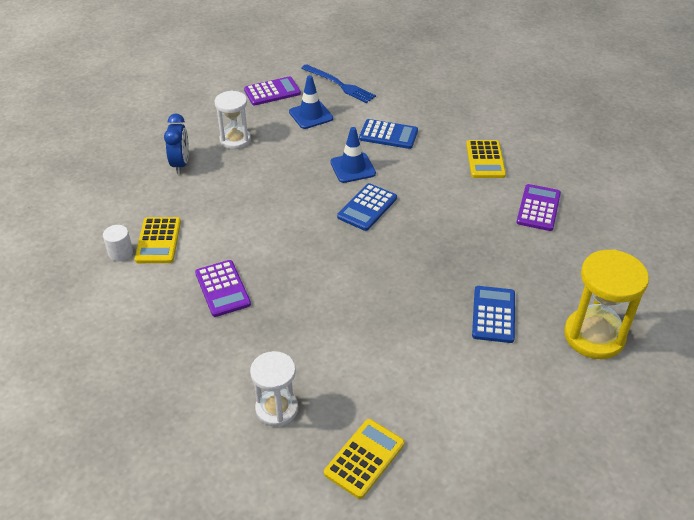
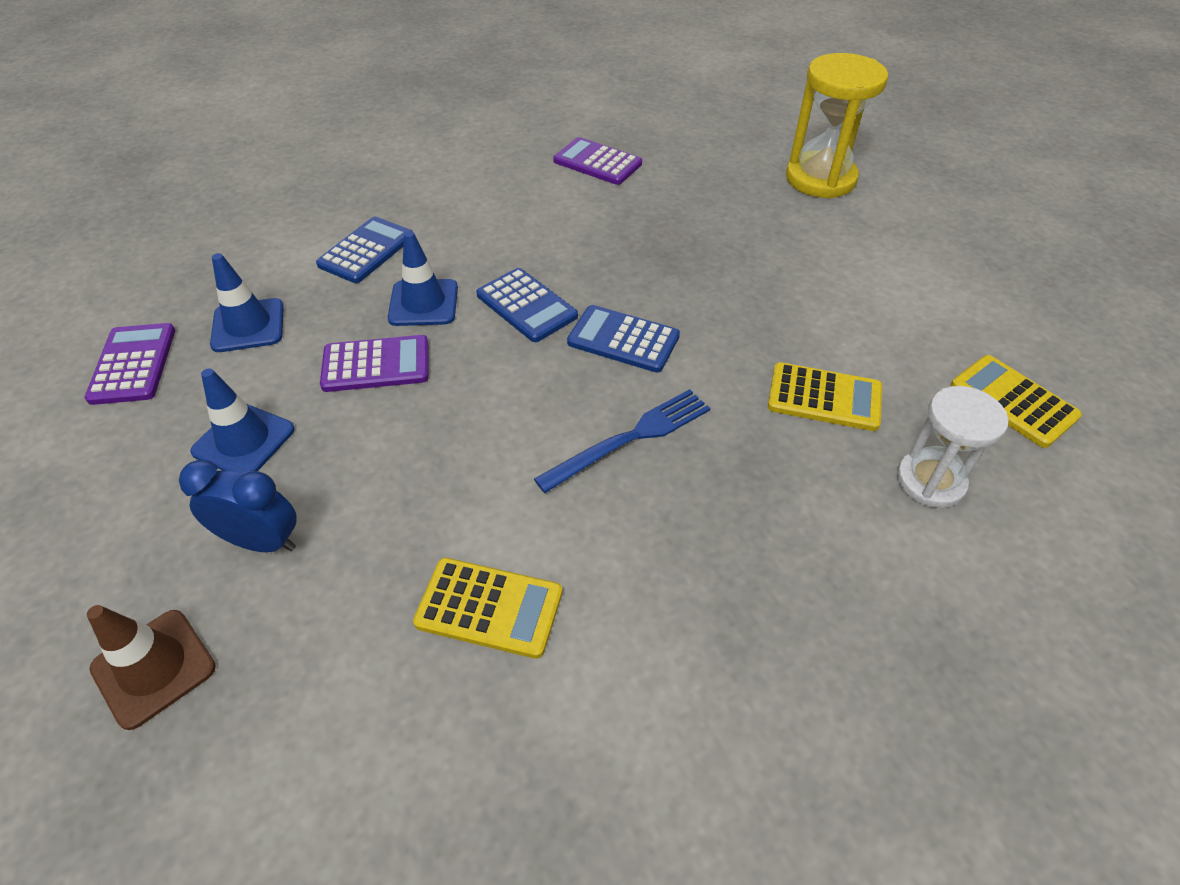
camera: 75 degrees left, 5 degrees up
(118, 157) = (154, 668): none -> brown traffic cone
(120, 253) = (499, 686): white cylinder -> none
(222, 289) = (656, 516): purple calculator -> purple calculator (376, 365)
(235, 140) = (244, 440): white hourglass -> blue traffic cone
(339, 85) = (189, 276): blue fork -> blue fork (630, 438)
(485, 160) = (481, 179): yellow calculator -> yellow calculator (824, 397)
(493, 314) = (775, 239): blue calculator -> blue calculator (623, 339)

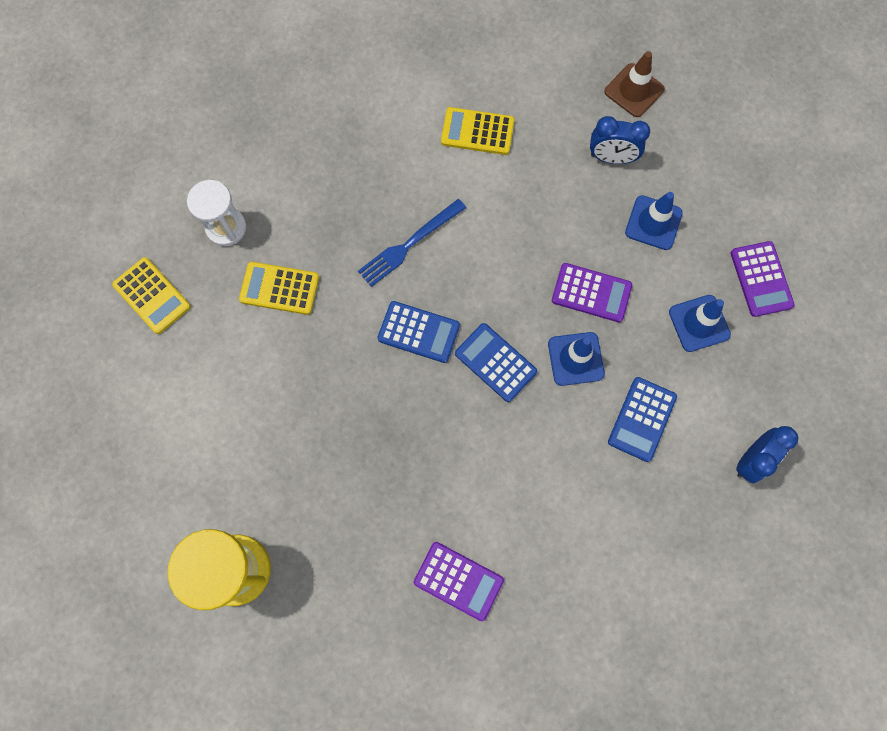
camera: 175 degrees right, 25 degrees up
(262, 217) = (751, 460): none -> blue clock
(376, 365) = (591, 293): purple calculator -> purple calculator turned 150 degrees counterclockwise

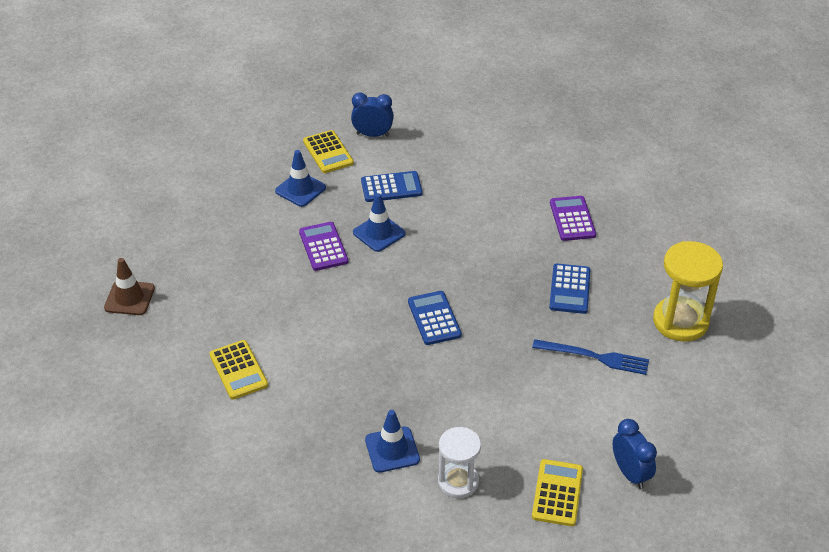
camera: 125 degrees left, 30 degrees down
(279, 288) = (475, 415): yellow calculator -> yellow calculator (328, 152)
(409, 244) = (371, 359): blue fork -> blue fork (595, 357)
(495, 362) = (418, 269): blue calculator -> blue calculator (570, 289)
(611, 158) = (202, 284): blue clock -> blue clock (630, 473)
(653, 223) = (241, 240): blue traffic cone -> blue traffic cone (392, 450)
(761, 279) = (242, 175): purple calculator -> none

